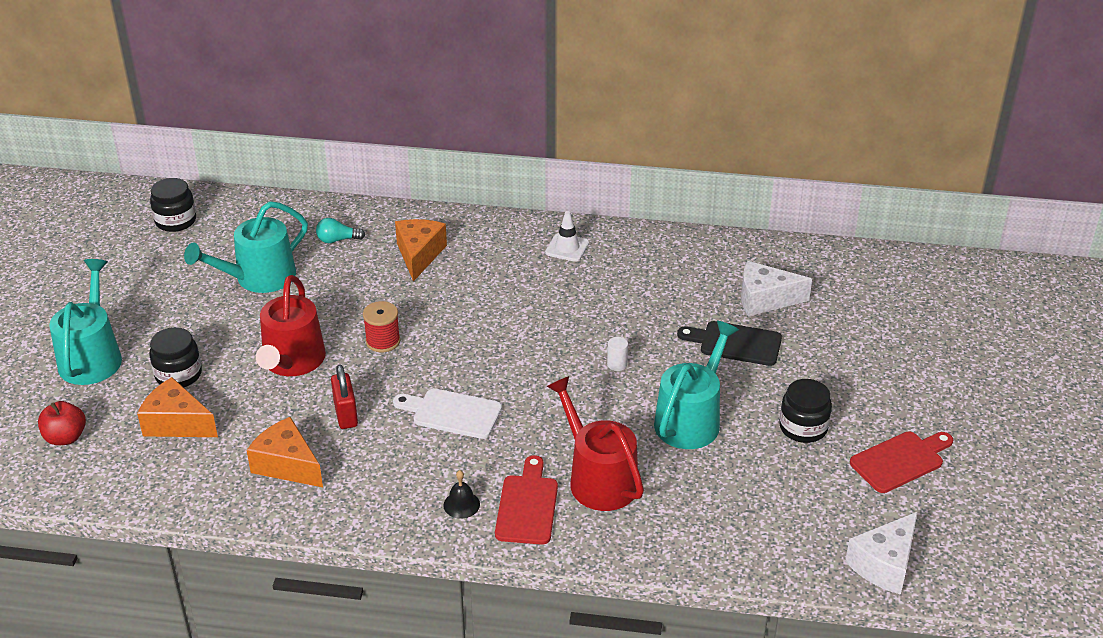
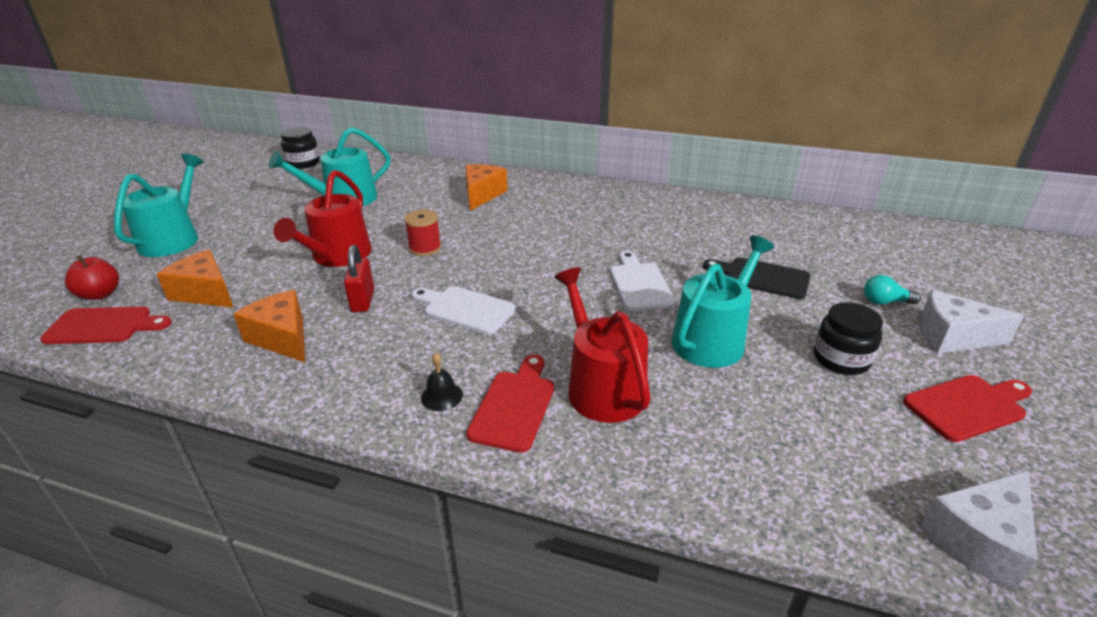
camera: 10 degrees right, 5 degrees down
(99, 473) = (103, 326): none -> red cutting board
(178, 375) = (234, 257): black jar -> none
(337, 240) = (420, 181): turquoise light bulb -> turquoise light bulb (885, 302)
(567, 248) = (609, 199): white traffic cone -> none
(617, 364) = (640, 284): white cylinder -> white cutting board
(765, 299) = (790, 247): white cheese -> white cheese (952, 336)

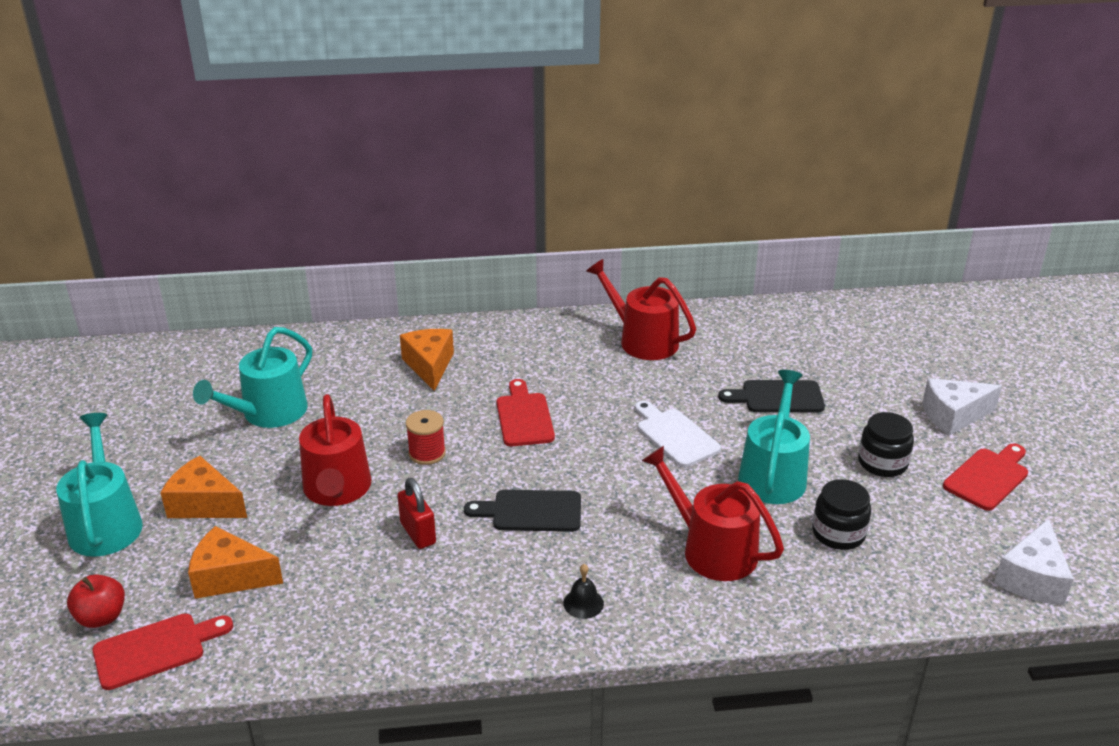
camera: 25 degrees left, 0 degrees up
(282, 338) = (374, 598): orange cheese -> orange cheese (204, 504)
(303, 163) = (156, 372): black jar -> black jar (838, 533)
(465, 309) = (531, 511): white cutting board -> black cutting board
(514, 406) = (653, 591): red cutting board -> red cutting board (524, 417)
(666, 212) = (642, 340): none -> red watering can
(885, 302) = (889, 395): turquoise light bulb -> none

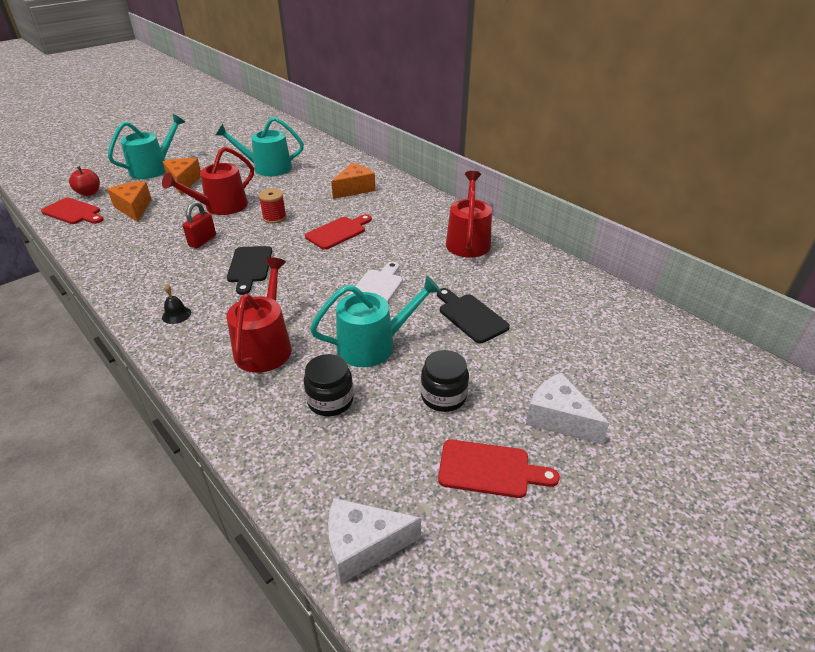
camera: 55 degrees right, 5 degrees up
(531, 511) = (249, 267): black cutting board -> black cutting board turned 150 degrees counterclockwise

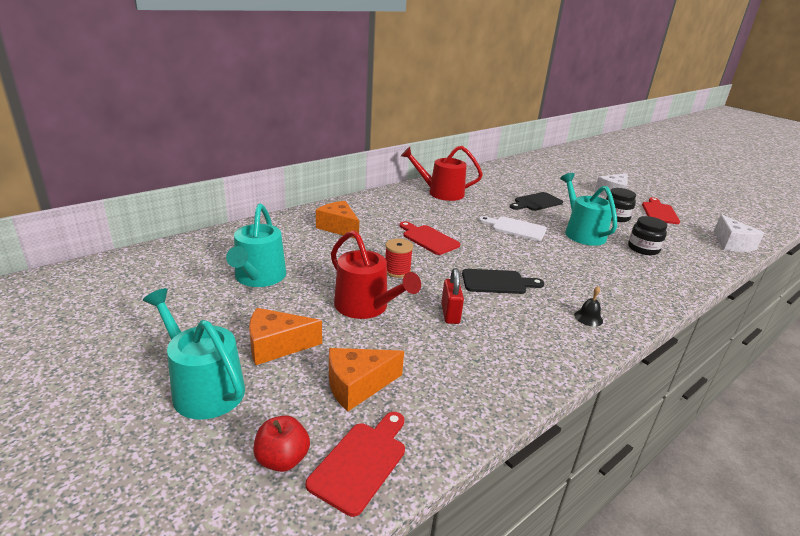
camera: 90 degrees left, 10 degrees down
(202, 241) = (450, 314): red padlock -> red padlock turned 60 degrees clockwise
(265, 346) = (605, 272): red watering can -> none

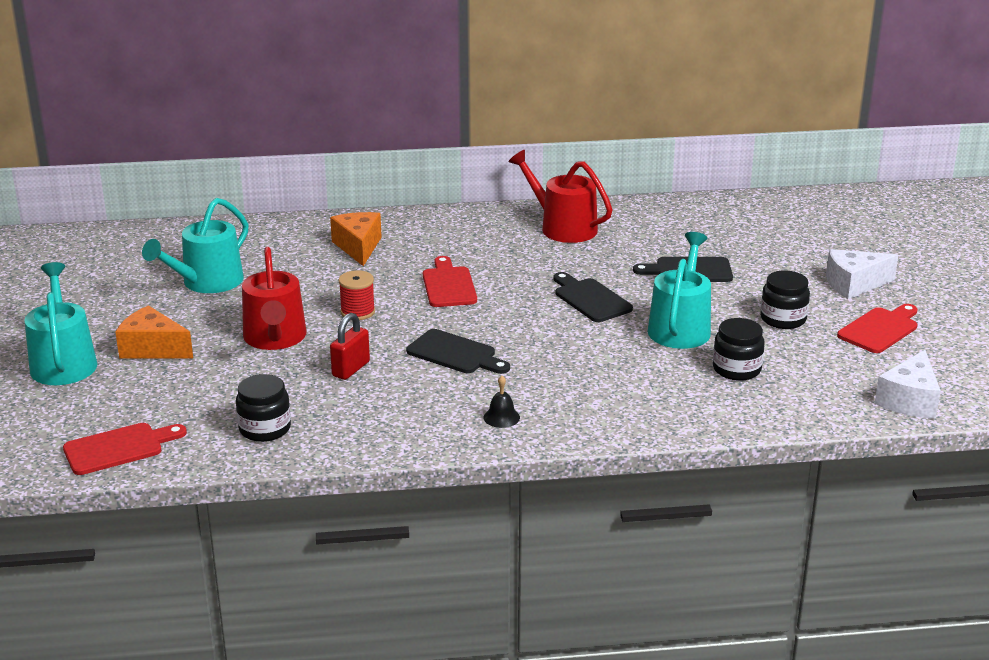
camera: 35 degrees right, 0 degrees up
(282, 459) = (68, 427): red apple -> none
(357, 386) = (181, 399): orange cheese -> none
(458, 387) = (265, 429): none -> black jar
(516, 228) = (590, 299): white cutting board -> black cutting board

